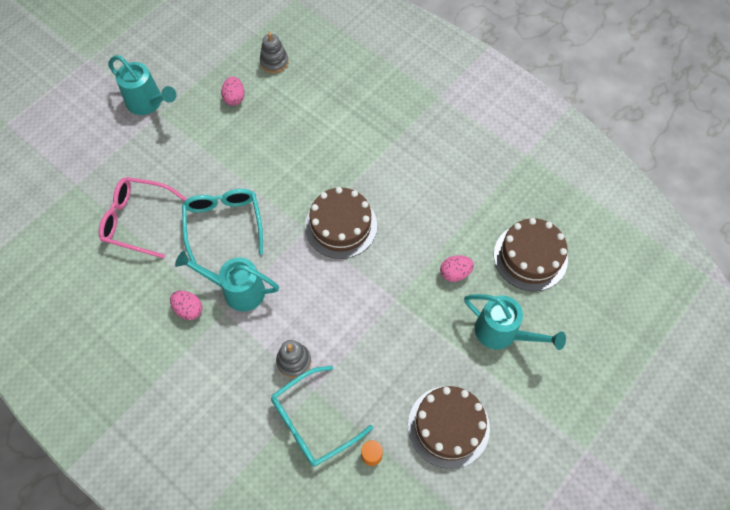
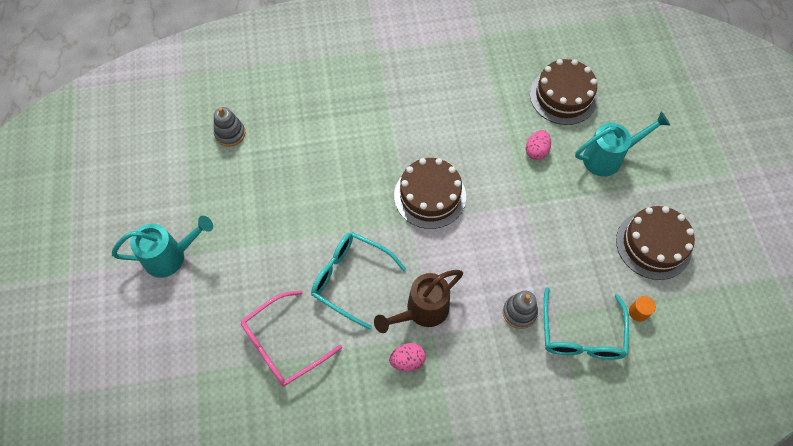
camera: 50 degrees left, 0 degrees up
(234, 98) = (235, 187): pink egg -> none
(237, 290) = (422, 311): turquoise watering can -> brown watering can

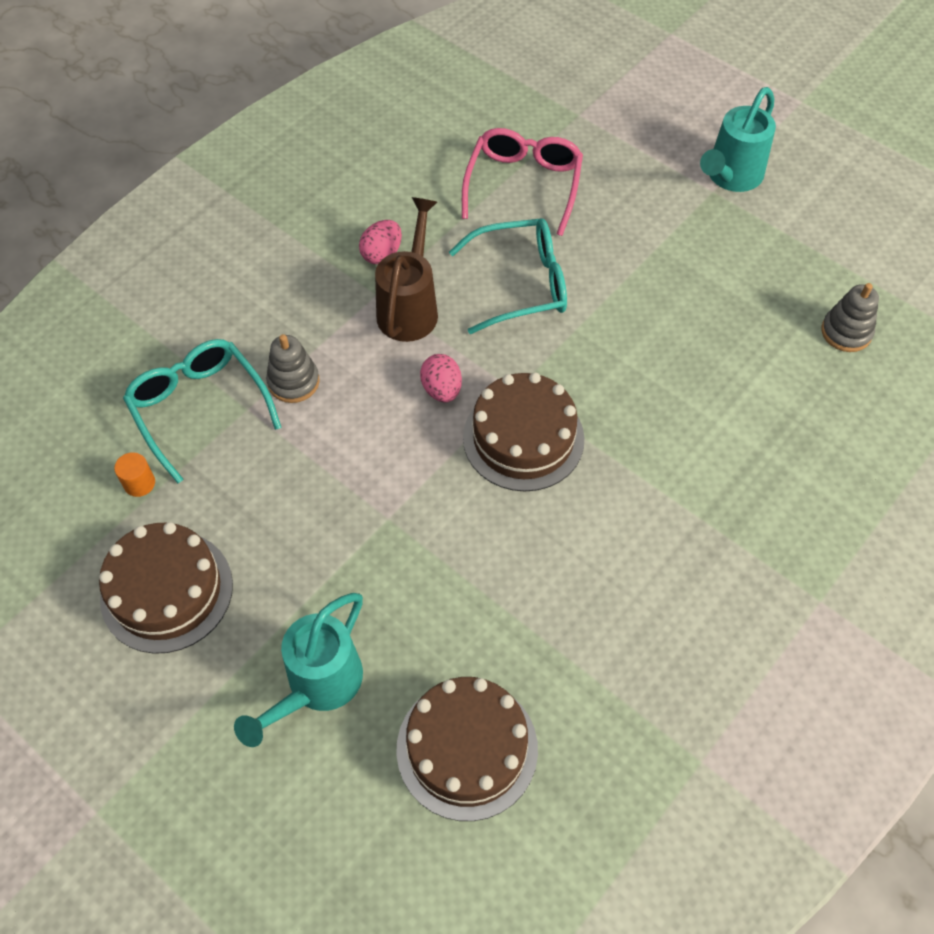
camera: 140 degrees right, 5 degrees down
(536, 151) = (434, 612): pink egg -> pink egg (442, 390)

